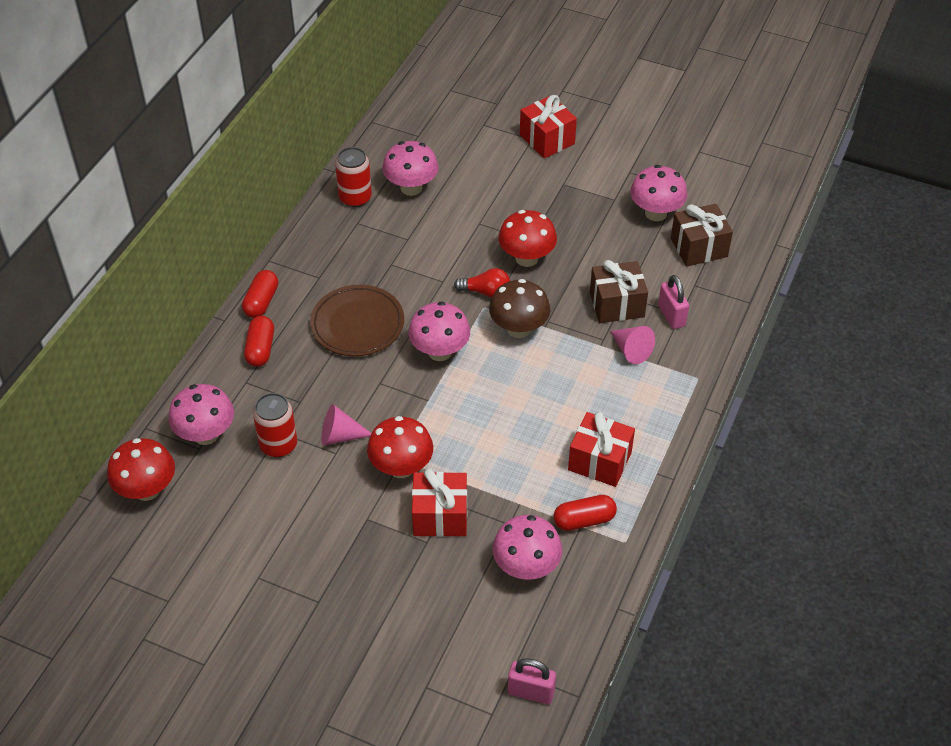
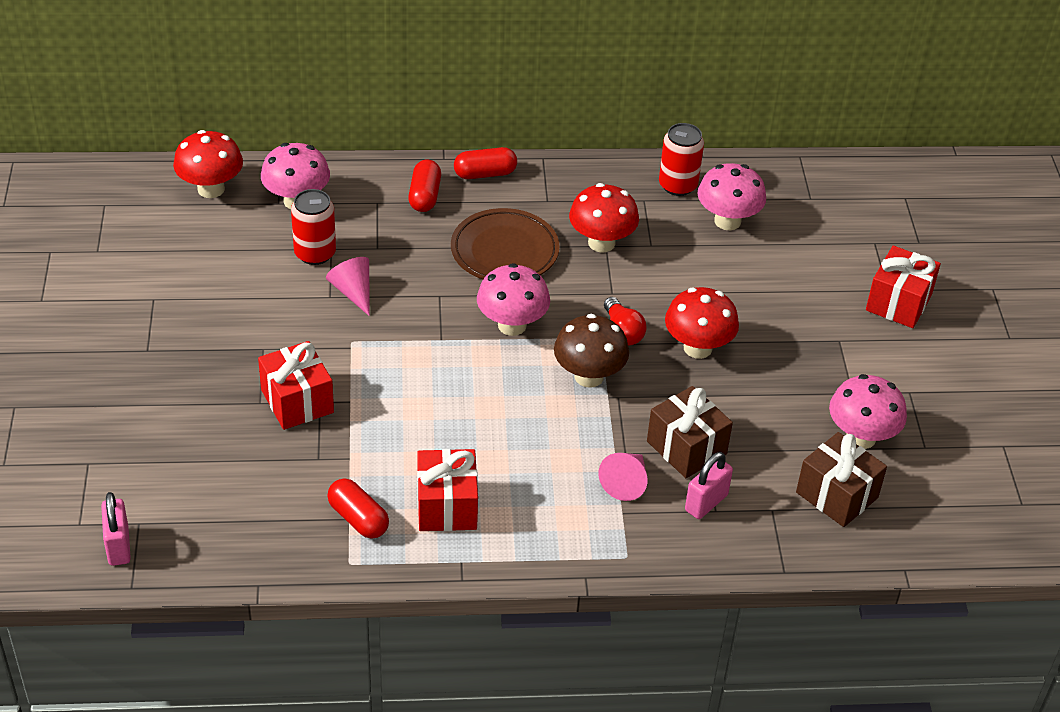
camera: 60 degrees right, 5 degrees down
(260, 349) = (424, 196): red capsule -> red capsule turned 60 degrees counterclockwise
(401, 467) = (341, 350): red mushroom -> red mushroom (601, 243)
(526, 567) = (270, 491): pink mushroom -> none

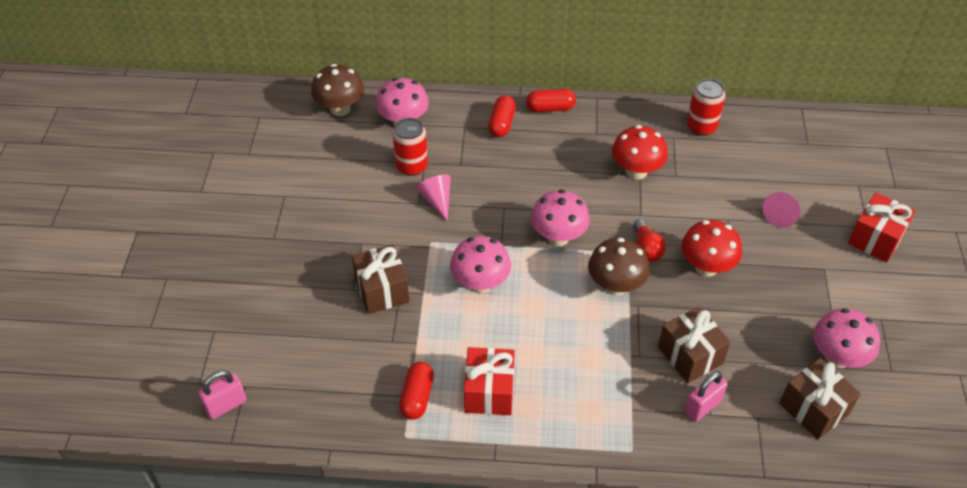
camera: 10 degrees right, 5 degrees up
(118, 546) = (226, 405): pink padlock -> pink padlock turned 60 degrees clockwise
(211, 189) = (340, 109): red mushroom -> brown mushroom
(297, 401) = (382, 290): red gift -> brown gift
(358, 518) = (417, 397): red capsule -> red capsule turned 45 degrees clockwise
(504, 251) = (559, 174): brown plate -> none
(626, 482) = (637, 383): pink cone -> pink cone (781, 214)
(727, 221) = (739, 159): pink mushroom -> pink mushroom (480, 283)

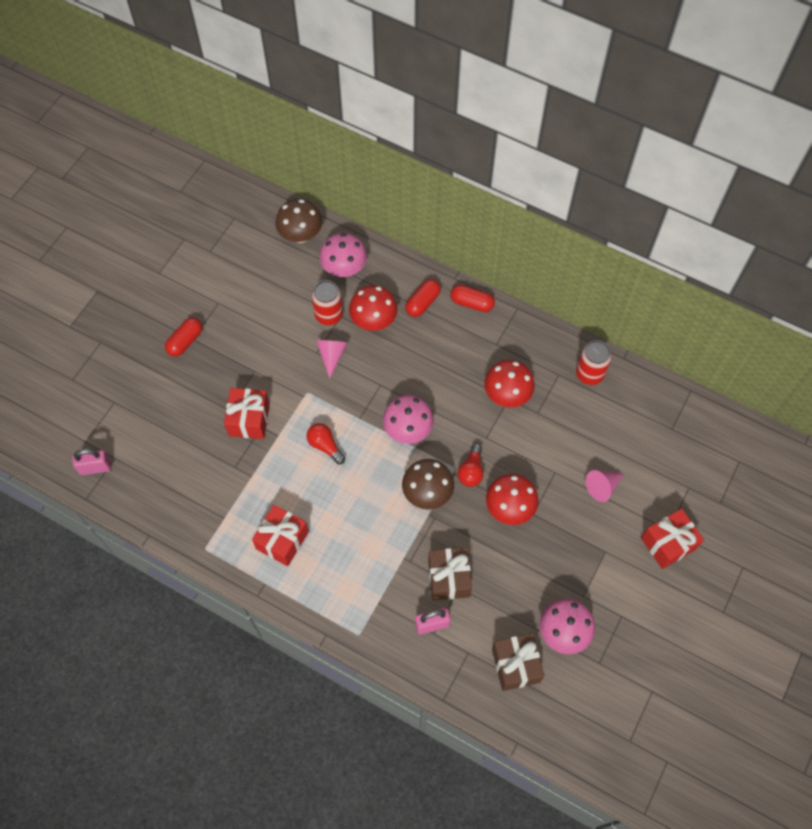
camera: 25 degrees right, 15 degrees up
(382, 290) = (249, 420): brown gift -> red gift
(417, 397) = (229, 521): red capsule -> red capsule (185, 341)
(461, 155) = (373, 321): none -> red mushroom
(480, 283) = (325, 446): pink mushroom -> red light bulb

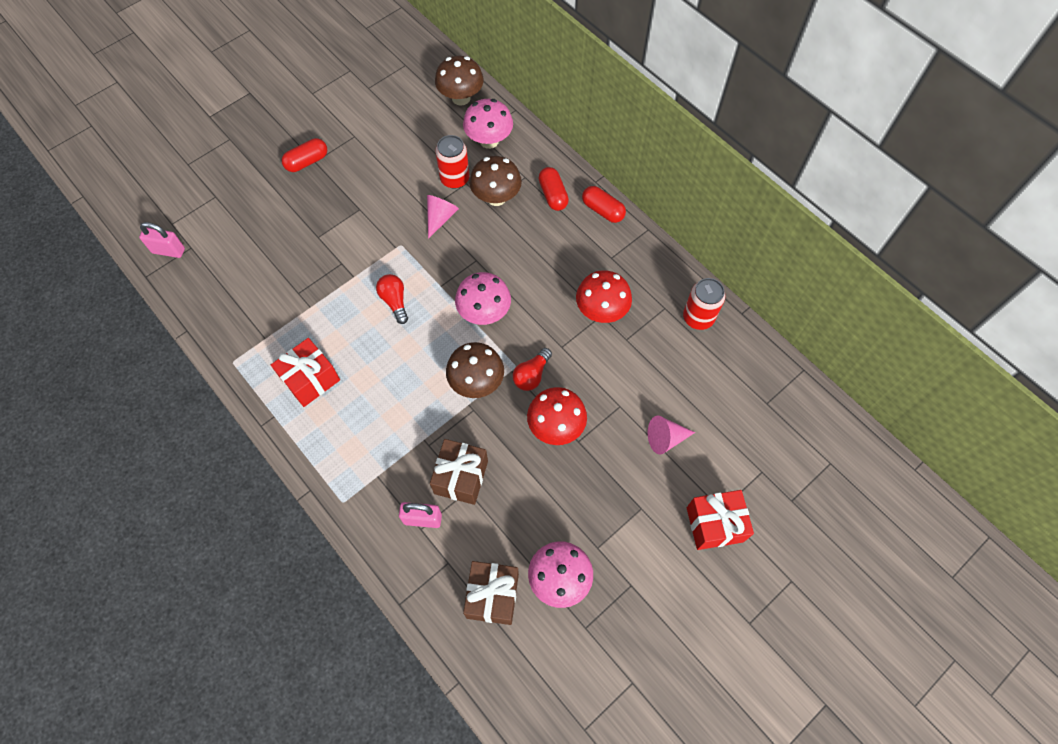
camera: 20 degrees right, 0 degrees up
(249, 420) = (333, 253): red gift -> none
(373, 321) = (496, 197): red mushroom -> brown mushroom
(422, 303) = (553, 195): red capsule -> red capsule turned 75 degrees counterclockwise

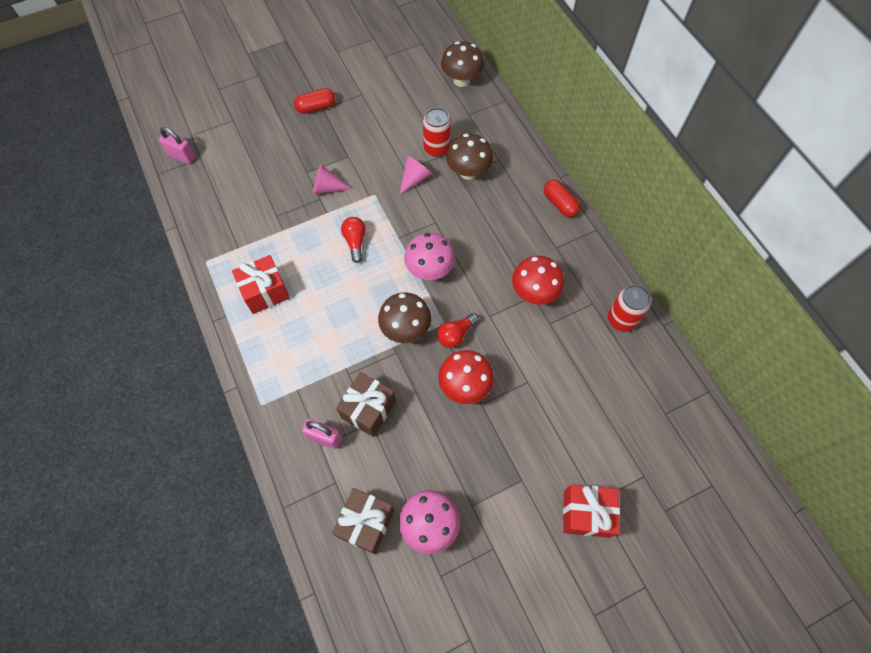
camera: 15 degrees right, 0 degrees up
(489, 141) = (475, 122): pink mushroom -> none
(553, 195) = (518, 181): red capsule -> none
(665, 438) = (561, 422): pink cone -> pink cone (327, 188)

